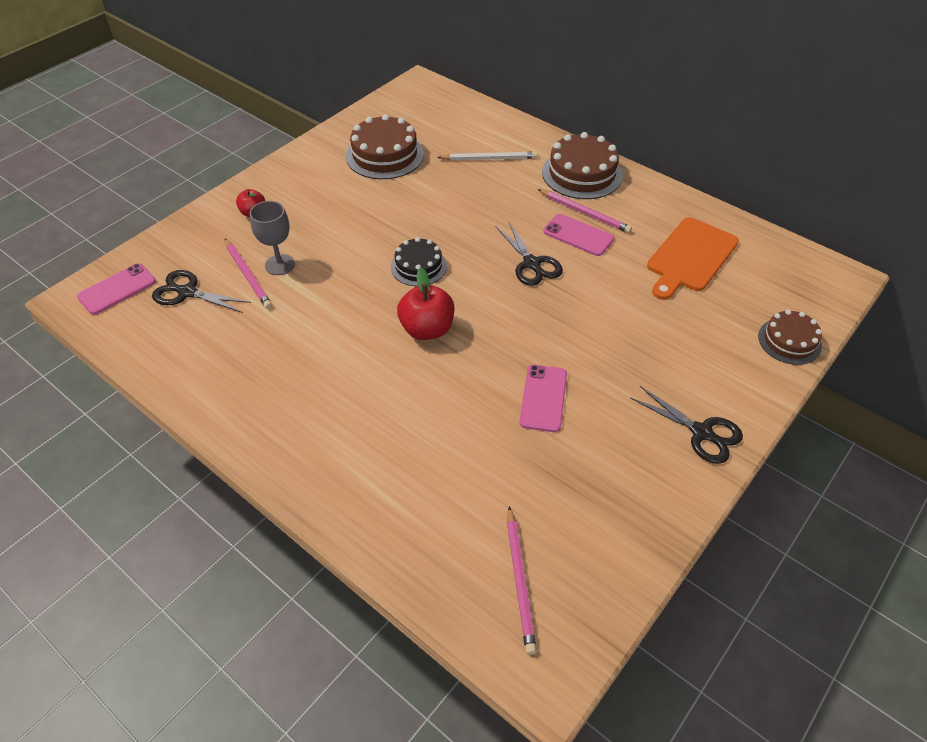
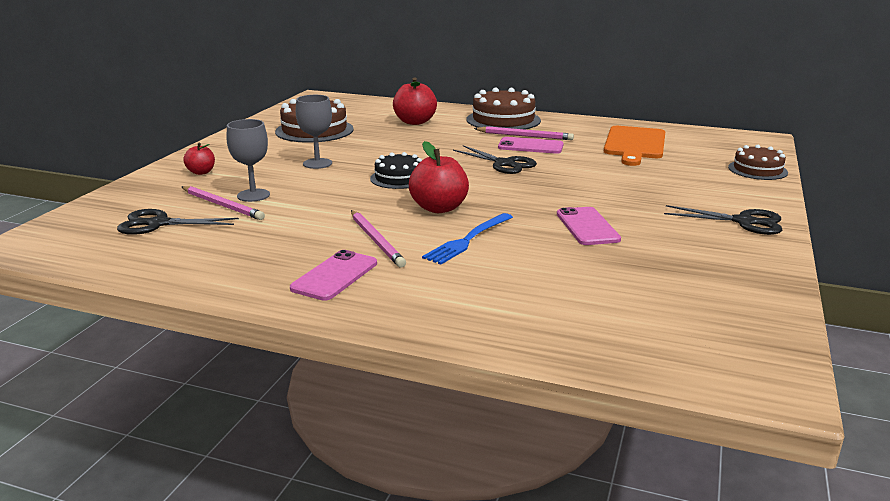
camera: 20 degrees left, 25 degrees down
(117, 289) = (69, 233): pink phone -> pink phone (335, 276)
(358, 221) = (317, 163): none -> grey goblet
(423, 389) = (467, 240): none -> blue fork
(489, 158) = (415, 122): white pencil -> red apple
(520, 581) = (679, 332): pink pencil -> pink pencil (376, 240)

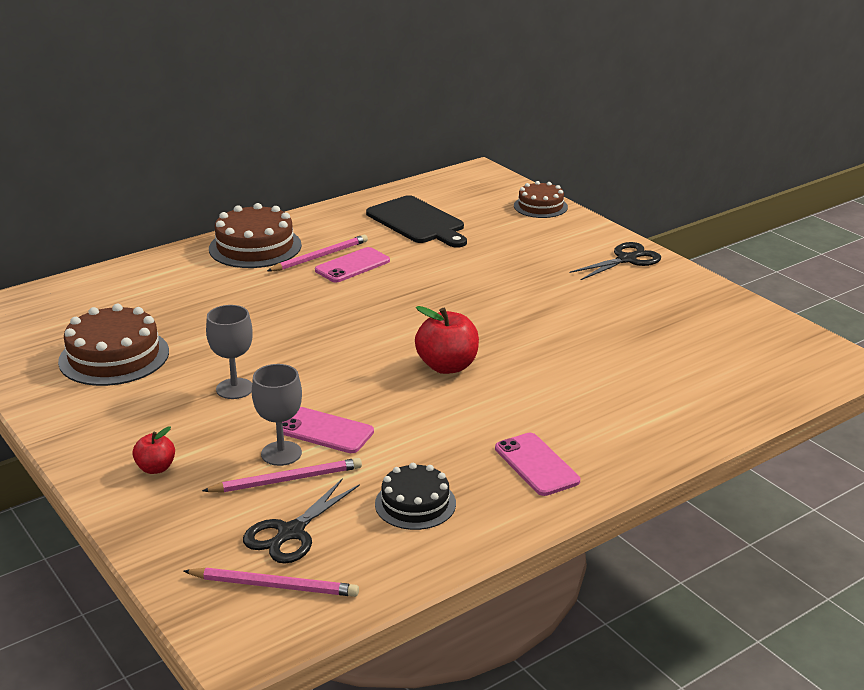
camera: 55 degrees left, 5 degrees up
(376, 240) = (484, 421): pink pencil -> pink pencil (274, 585)
(399, 178) = (344, 359): black cake -> black cake (415, 503)
(415, 122) = (183, 291): red apple -> none
(467, 240) = (533, 379): blue fork -> none
(504, 164) = (381, 296): black scissors -> none
(587, 226) = (566, 319): pink phone -> pink phone (325, 431)
(634, 144) = (417, 222): orange cutting board -> black cutting board

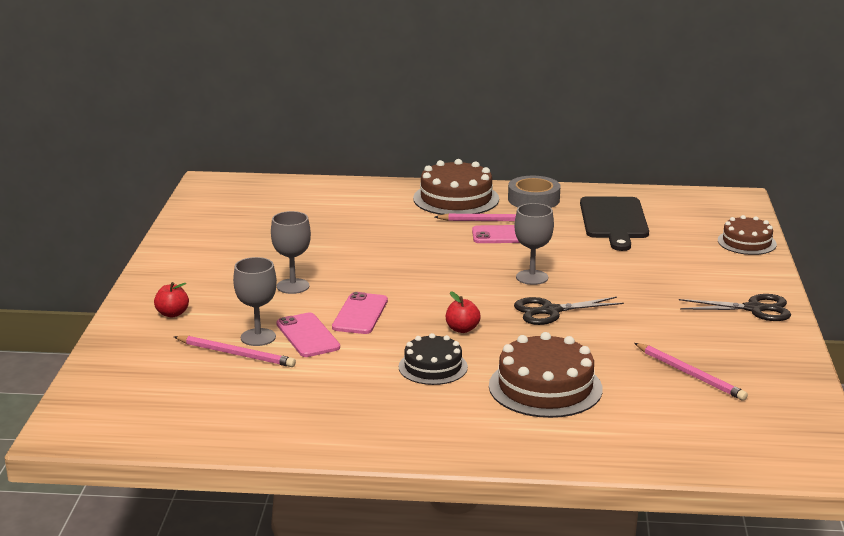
camera: 40 degrees right, 5 degrees down
(114, 356) = (251, 238): brown cake -> brown cake (545, 387)
(274, 585) = (132, 409): pink pencil -> pink pencil (690, 374)
(290, 533) = (188, 385): black scissors -> black scissors (550, 311)
(324, 225) = (533, 199): none -> grey tape
(415, 503) = (291, 404): black cake -> black cake (433, 367)
(430, 296) = (532, 277): none -> grey goblet
(447, 366) = (462, 329): red apple -> red apple, size x0.57
(536, 464) = (416, 419): pink phone -> pink phone (360, 314)

